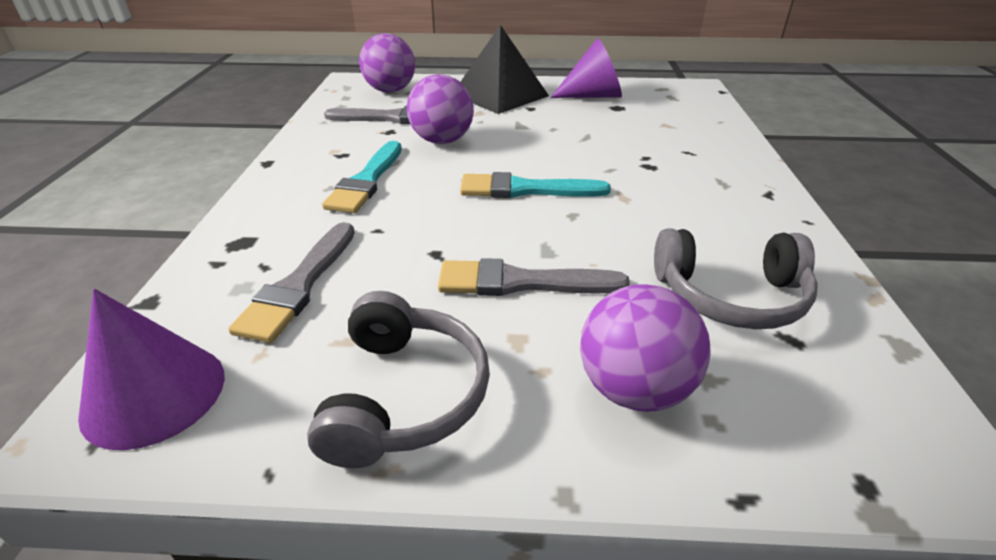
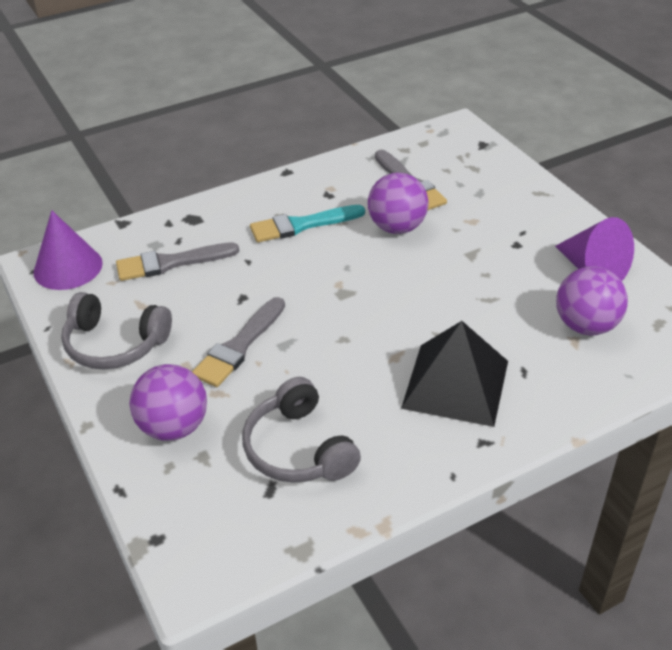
camera: 60 degrees right, 5 degrees up
(390, 90) = (462, 156): purple ball -> purple ball (586, 325)
(403, 395) = (115, 344): grey headphones -> grey headphones turned 45 degrees clockwise
(499, 95) = (524, 215): black pyramid -> black pyramid (455, 384)
(521, 282) = (239, 346): grey brush -> grey brush turned 120 degrees counterclockwise
(525, 189) = (359, 301): turquoise brush -> none

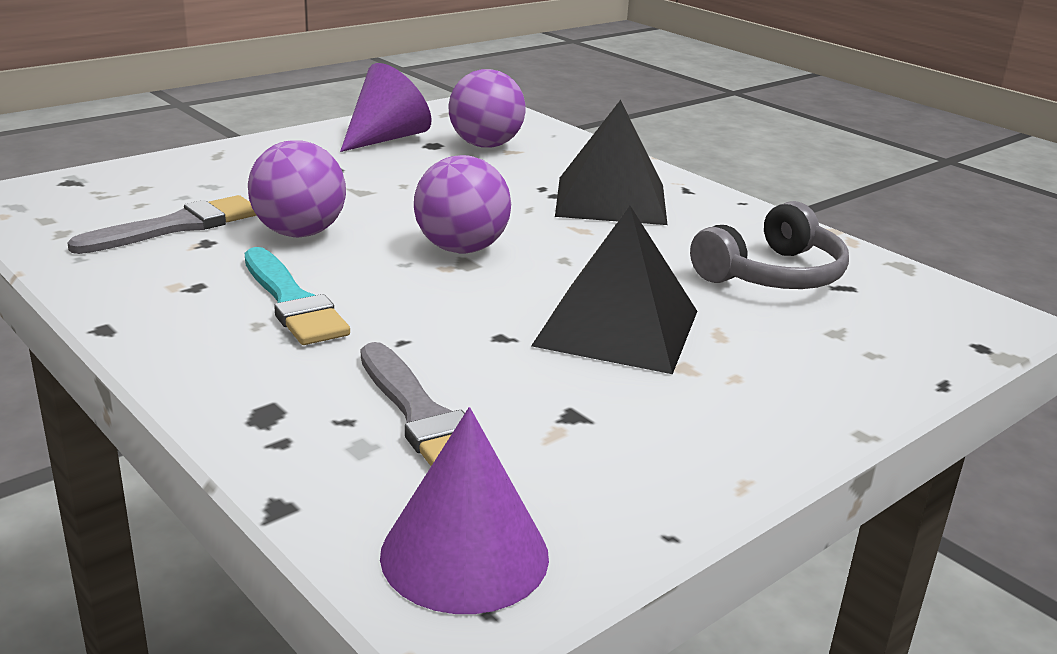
camera: 105 degrees left, 15 degrees down
(115, 344) = (672, 441): grey headphones -> none
(174, 427) = (806, 359): purple ball -> purple ball (461, 249)
(239, 346) = (617, 327): grey brush -> black pyramid

